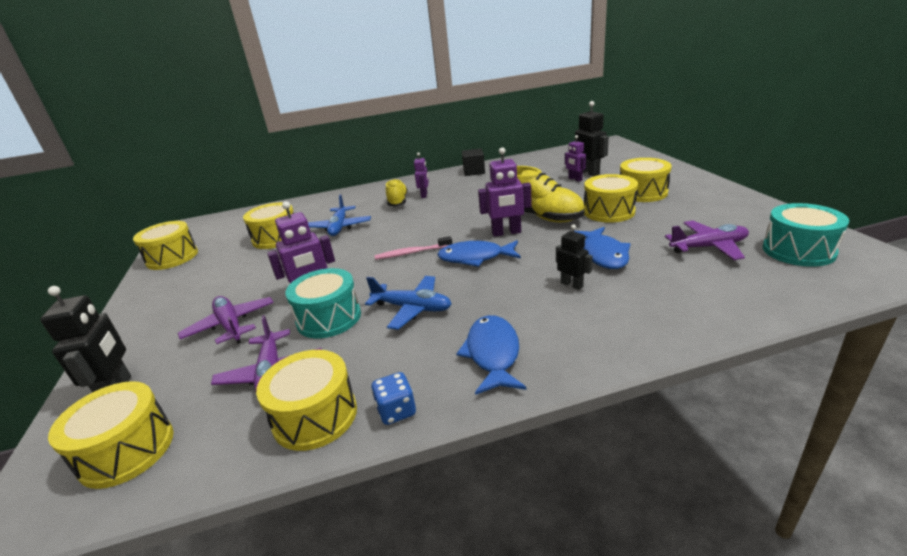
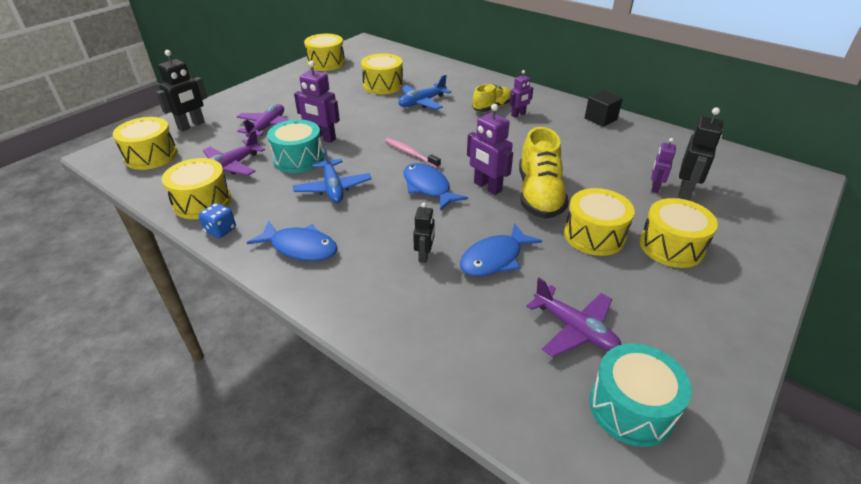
camera: 50 degrees right, 10 degrees up
(493, 354) = (300, 247): blue fish -> blue fish turned 60 degrees clockwise

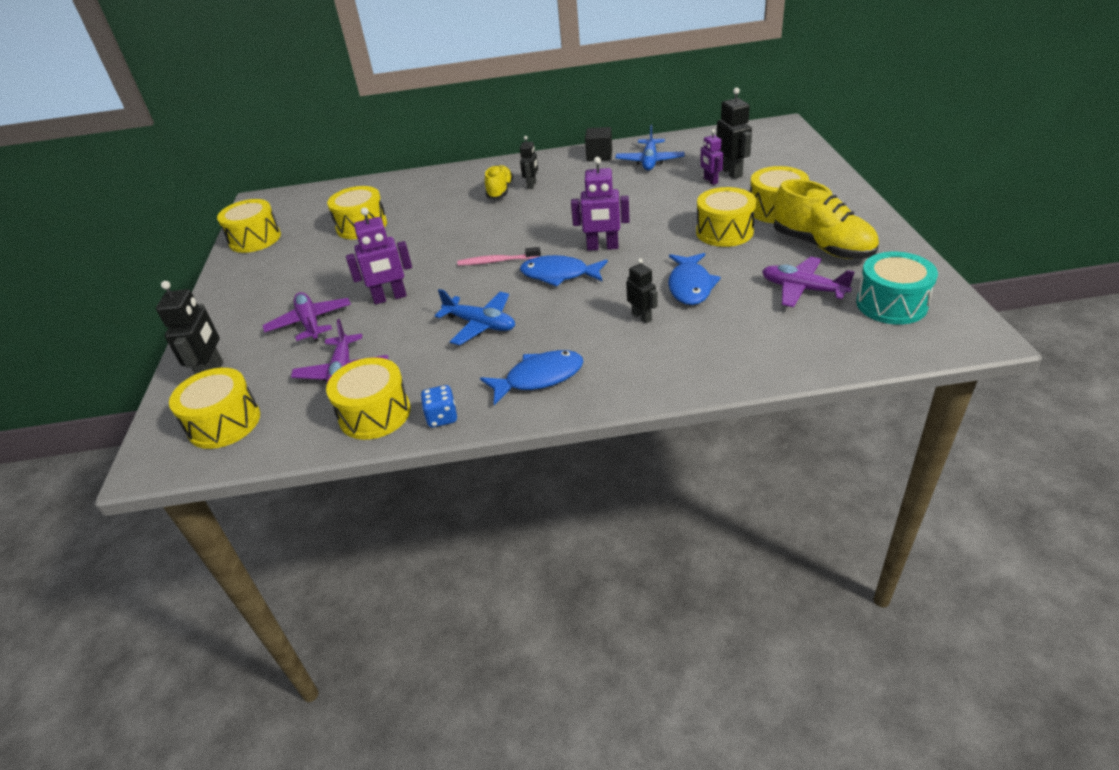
camera: 40 degrees left, 0 degrees up
(298, 159) = (401, 325): turquoise drum -> none
(422, 102) = (429, 220): blue plane -> blue plane (649, 161)
(518, 114) = (532, 185): purple robot -> black robot
(539, 195) = (648, 230): yellow shoe -> yellow shoe (822, 246)
(574, 329) = (802, 289): purple plane -> purple plane turned 150 degrees counterclockwise

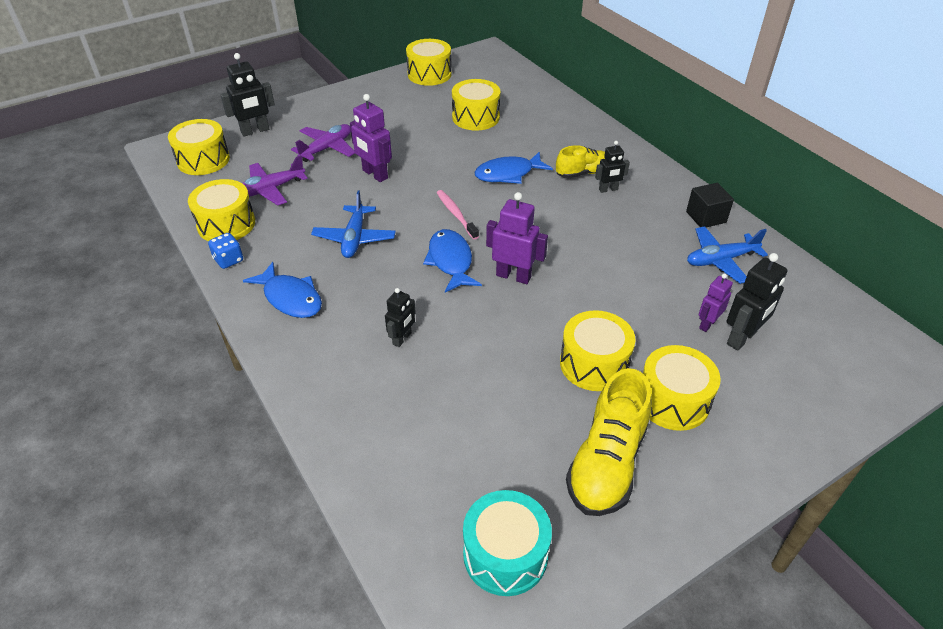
camera: 60 degrees right, 5 degrees up
(602, 247) = (513, 276): purple robot -> purple robot turned 135 degrees clockwise
(690, 286) = (470, 361): blue fish -> blue fish (508, 174)
(802, 289) = (502, 460): purple plane -> none

